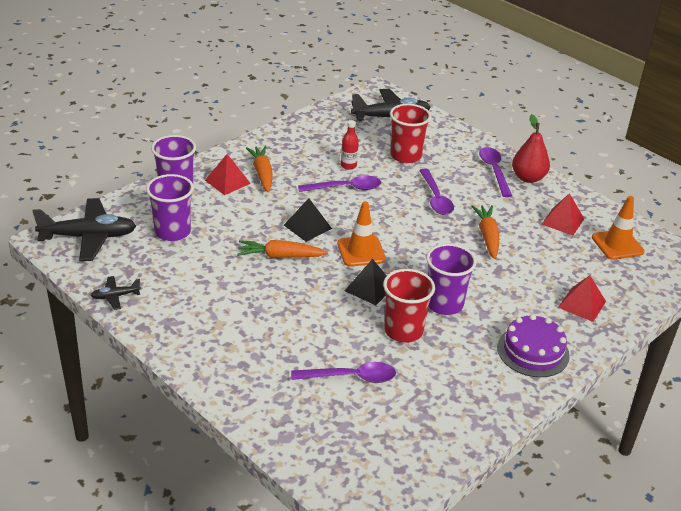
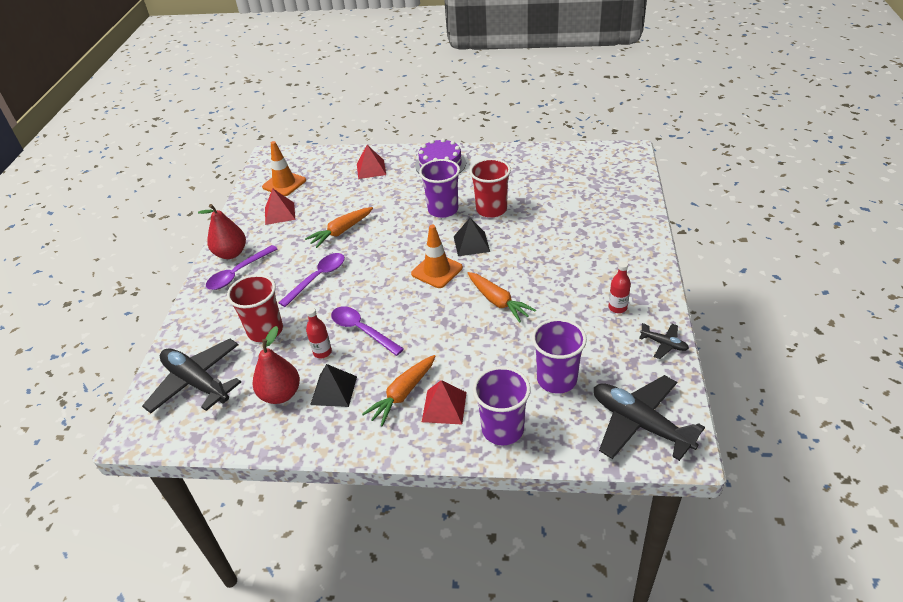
camera: 125 degrees left, 5 degrees up
(180, 304) = (617, 307): none -> red bottle
(307, 227) = (443, 314): black pyramid -> black pyramid (334, 390)
(334, 138) = (281, 394): none -> red pear
(351, 377) = (559, 203): purple spoon -> none

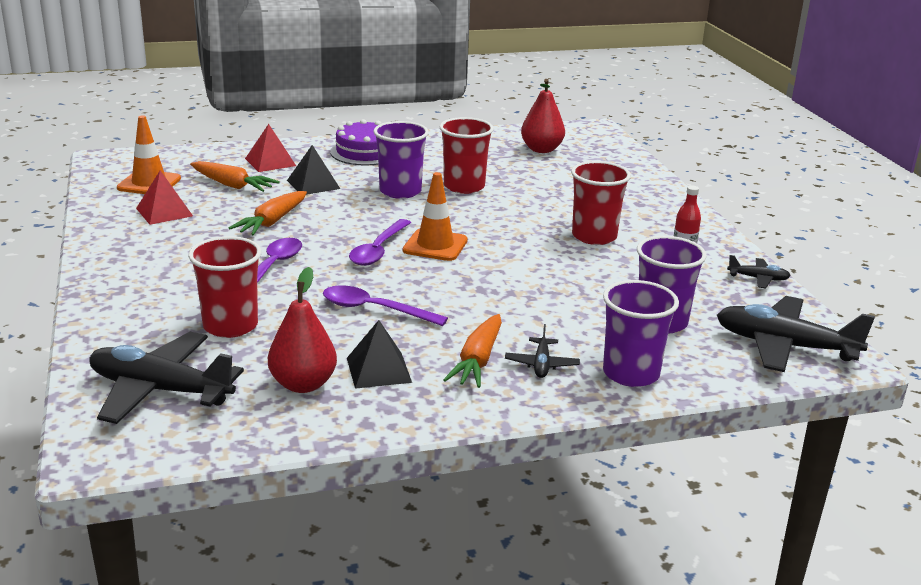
camera: 25 degrees left, 15 degrees down
(231, 253) = (116, 257): red pear -> red pear (541, 149)
(238, 273) = (143, 275): purple spoon -> purple spoon (378, 250)
(322, 352) = (333, 336): red bottle -> none
(444, 407) = (541, 364): red pyramid -> black plane
(471, 244) = (462, 218): black pyramid -> black pyramid (313, 184)
(498, 301) = (536, 264): orange carrot -> orange carrot (232, 185)
(559, 277) = (594, 236): none -> red cup

